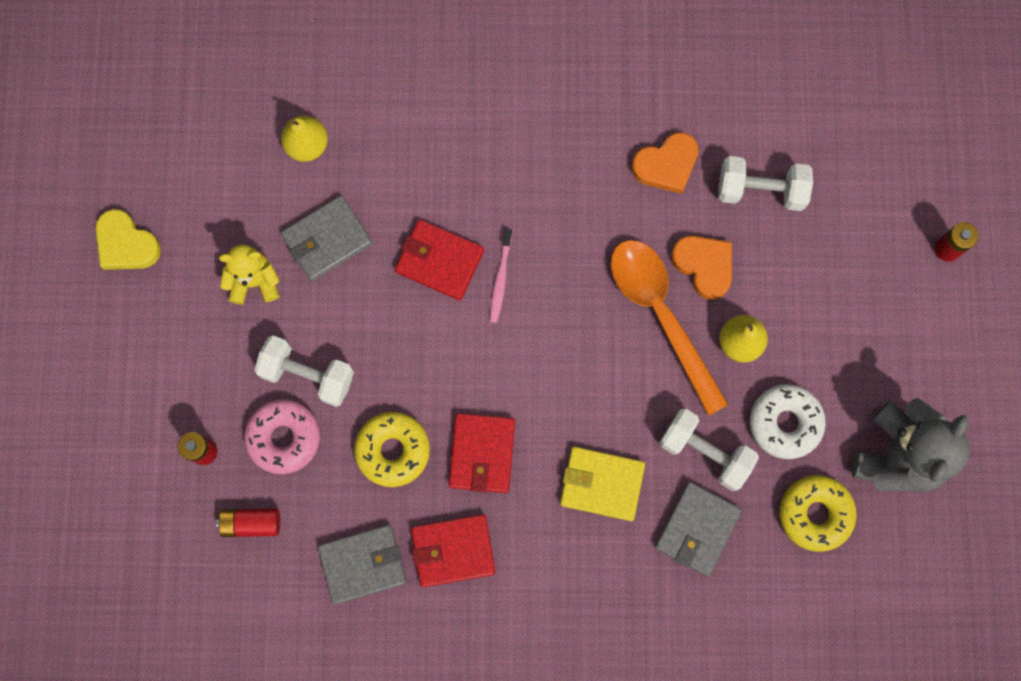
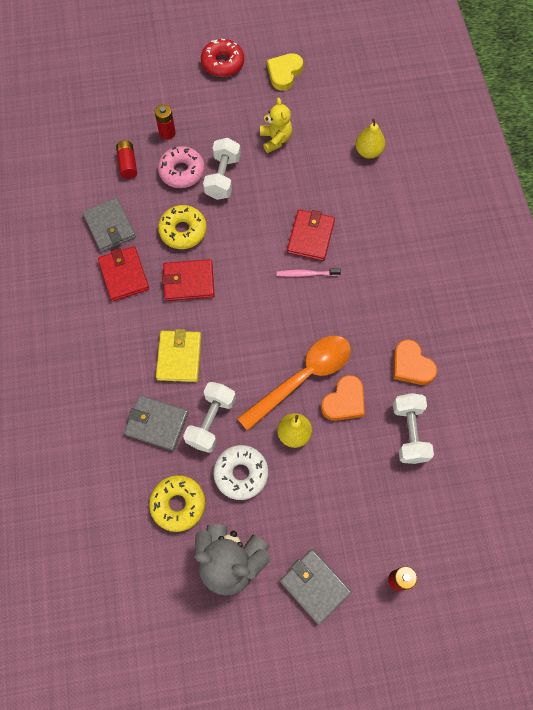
camera: 80 degrees right, 10 degrees down
(82, 340) = (222, 63): none -> red donut
(327, 239) = (310, 173): grey wallet -> grey wallet (314, 586)

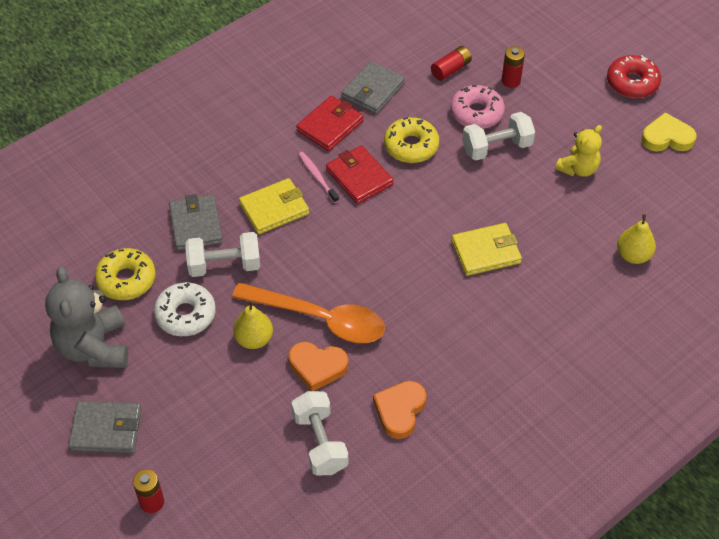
camera: 60 degrees right, 15 degrees down
(306, 274) = (439, 268): pink toothbrush -> pink toothbrush (317, 177)
(310, 237) = (486, 252): red wallet -> yellow wallet
(314, 586) = (106, 429): grey wallet -> grey wallet turned 75 degrees clockwise
(409, 433) = (320, 442): white dumbbell -> white dumbbell turned 75 degrees counterclockwise

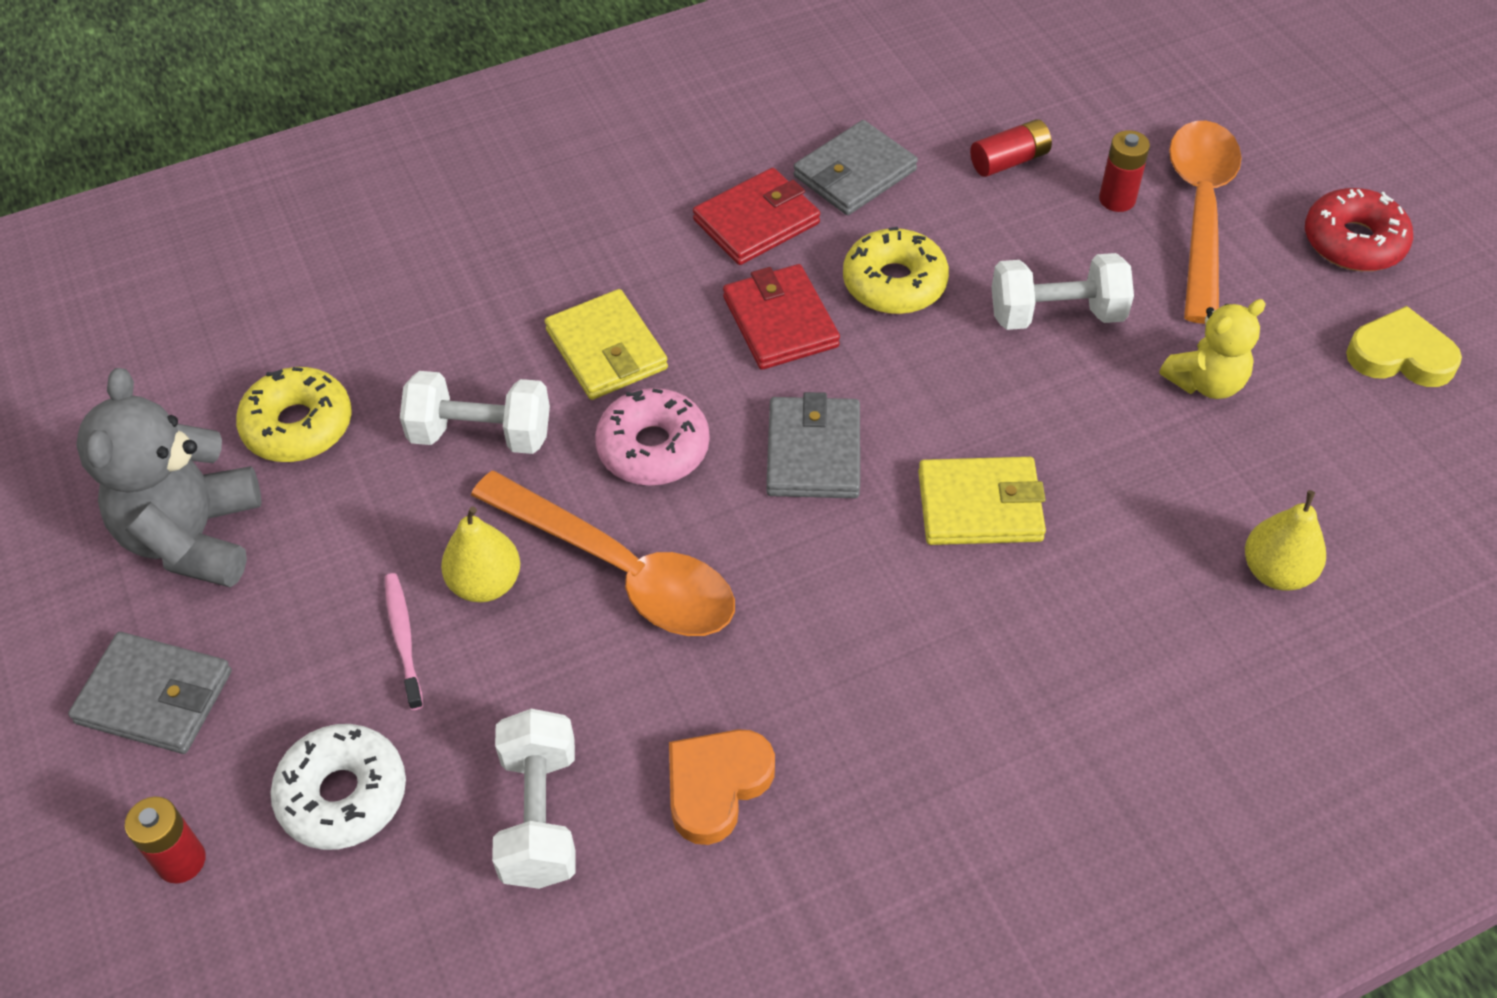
camera: 15 degrees right, 0 degrees up
(185, 314) = (378, 511): white donut -> white donut (343, 795)
(196, 225) = (456, 351): grey wallet -> grey wallet (813, 452)
(274, 209) = (606, 350): yellow wallet -> yellow wallet turned 75 degrees clockwise
(317, 177) = (704, 307): pink toothbrush -> pink toothbrush (403, 639)
(317, 367) = (585, 662): orange heart -> none
(476, 113) = (1035, 246): pink donut -> pink donut (653, 448)
(554, 80) = (1200, 212): none -> orange spoon

